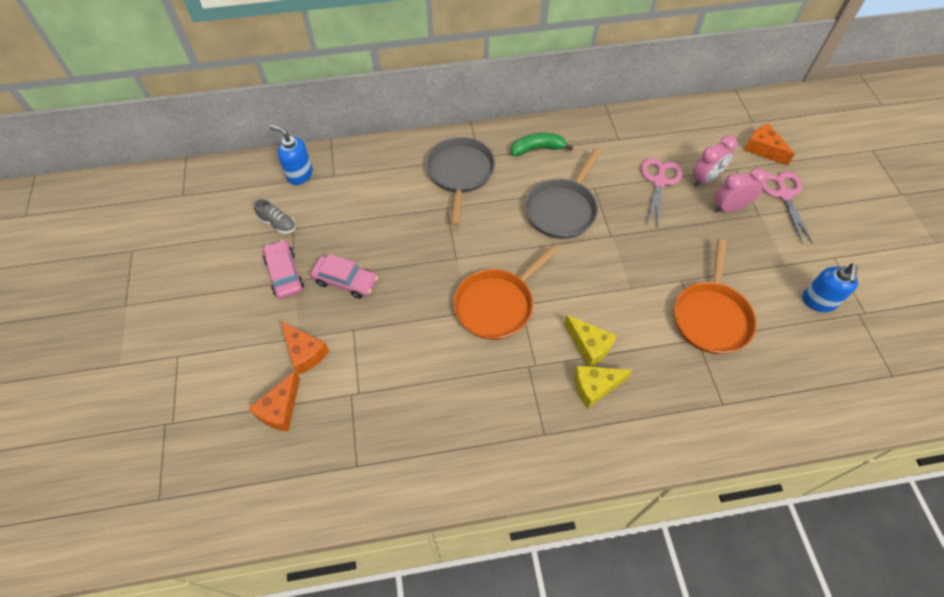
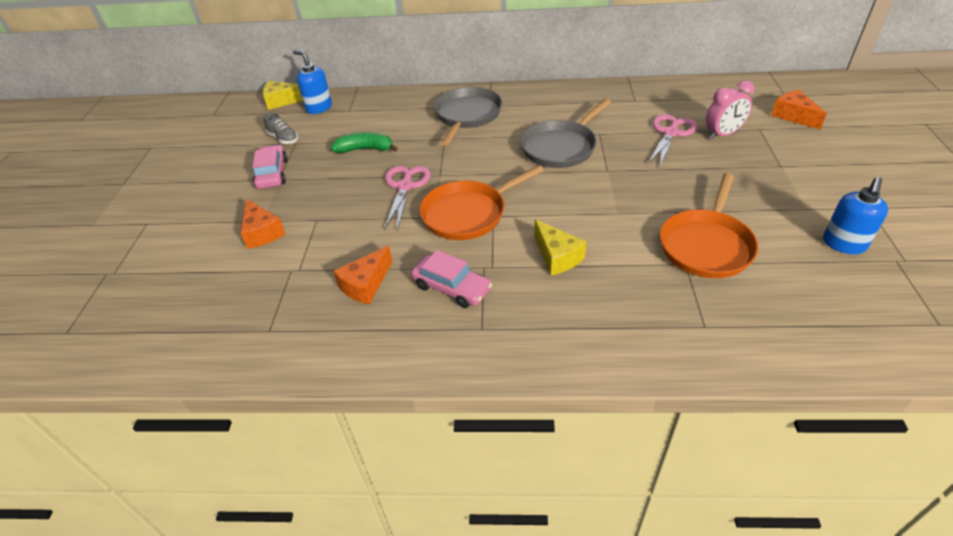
camera: 15 degrees right, 15 degrees down
(280, 409) = (217, 274): orange cheese -> orange cheese (366, 284)
(346, 281) = (326, 183): pink car -> pink car (452, 287)
(537, 149) = (549, 103): green banana -> green banana (365, 149)
(595, 387) = (553, 293): yellow cheese -> yellow cheese (282, 101)
(729, 208) = (746, 158): pink clock -> none
(783, 194) = (812, 152): pink scissors -> pink scissors (405, 186)

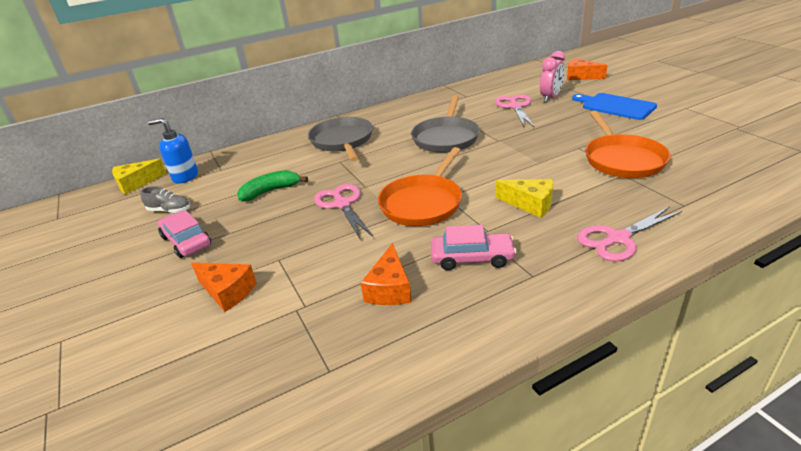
camera: 30 degrees left, 10 degrees down
(594, 330) = (618, 238): none -> pink scissors
(784, 173) = (616, 106): none -> blue cutting board
(843, 244) = (698, 130): blue soap dispenser -> none

